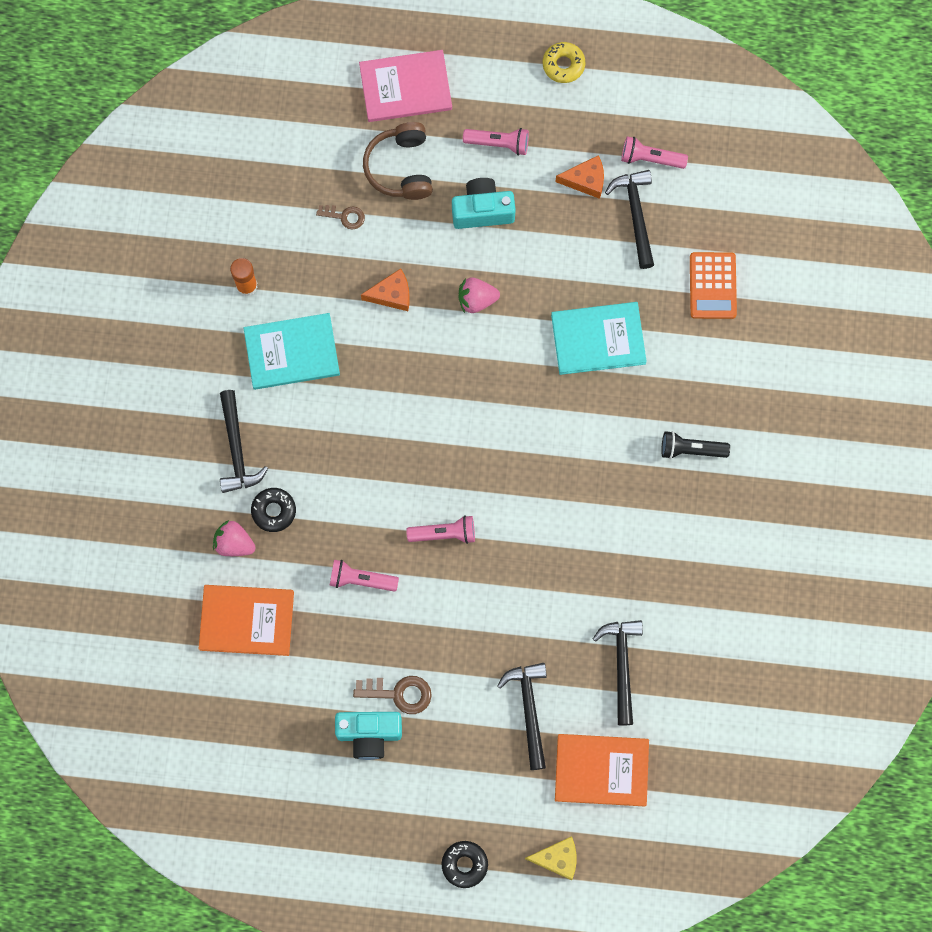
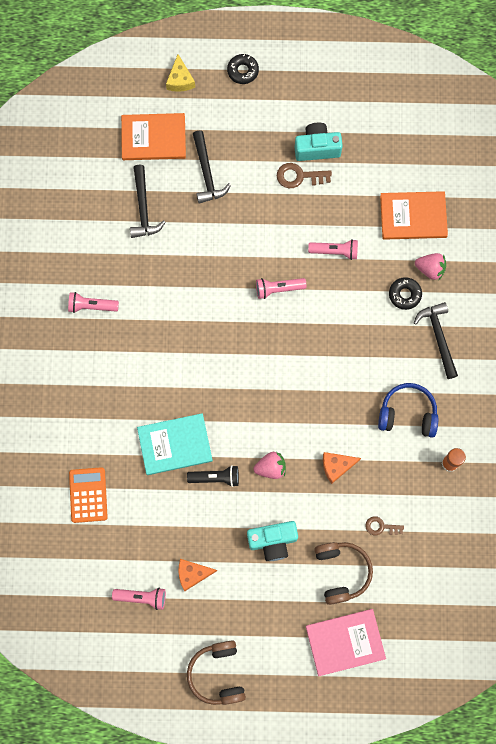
camera: 175 degrees right, 0 degrees up
(292, 352) = (407, 414): turquoise book -> blue headphones
(498, 144) = (265, 599): pink flashlight -> pink flashlight (91, 306)
(557, 858) = (180, 80): yellow cheese -> yellow cheese turned 90 degrees counterclockwise
(563, 65) = (217, 674): yellow donut -> brown headphones
(635, 215) = (151, 548): black hammer -> none
(691, 449) = (100, 366): black flashlight -> black flashlight (215, 478)

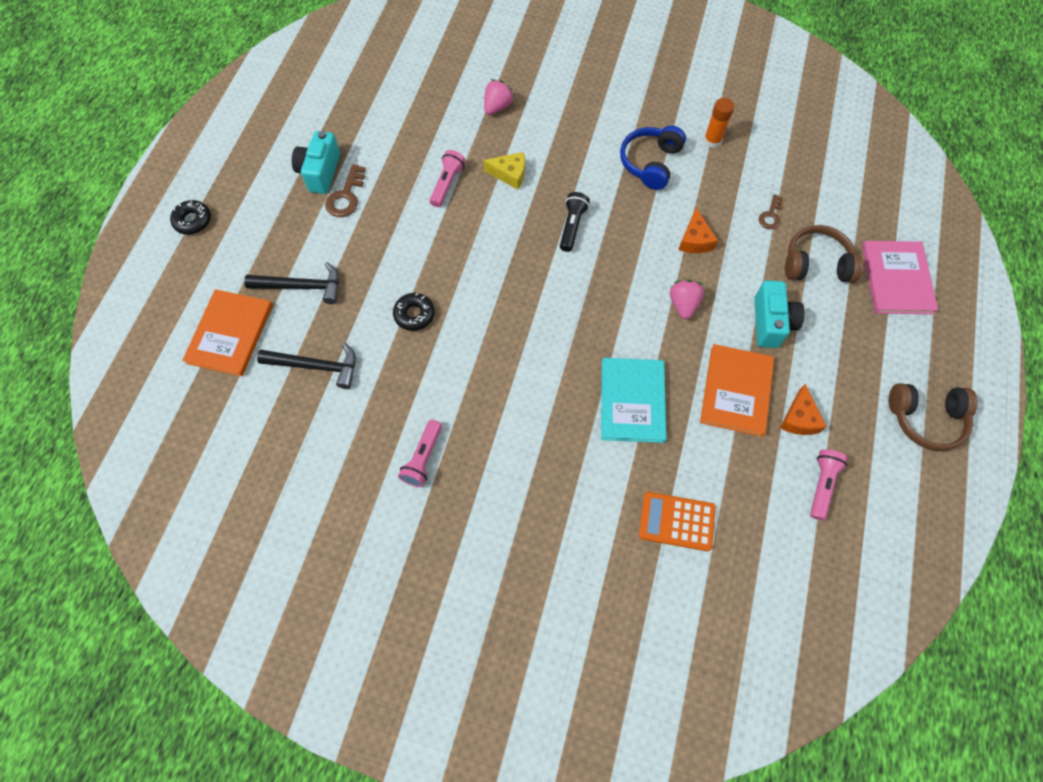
camera: 75 degrees left, 10 degrees down
(180, 80) = (170, 287): yellow cheese -> yellow cheese (509, 174)
(215, 478) = (683, 365): black flashlight -> black flashlight (572, 226)
(278, 289) = (471, 247): pink flashlight -> none
(404, 294) = (518, 134): black donut -> black donut (414, 314)
(413, 216) = (434, 107): orange book -> orange book (736, 391)
(438, 337) = (574, 118): black hammer -> none

